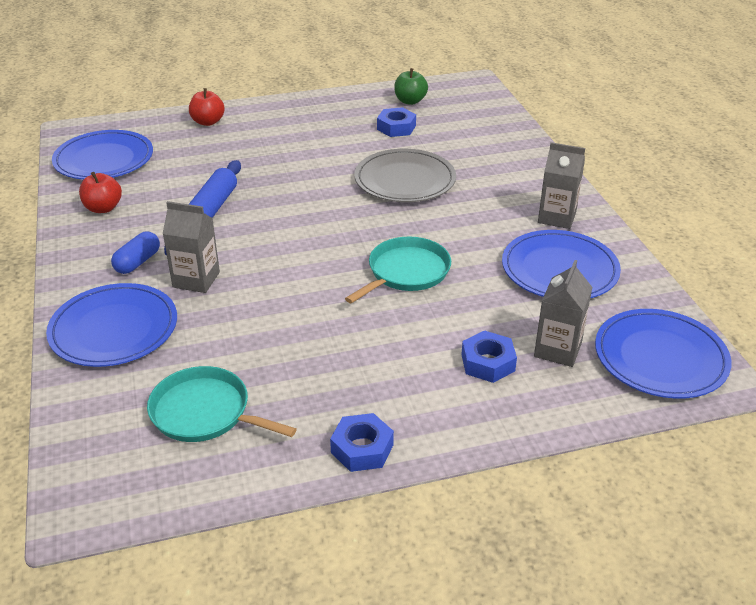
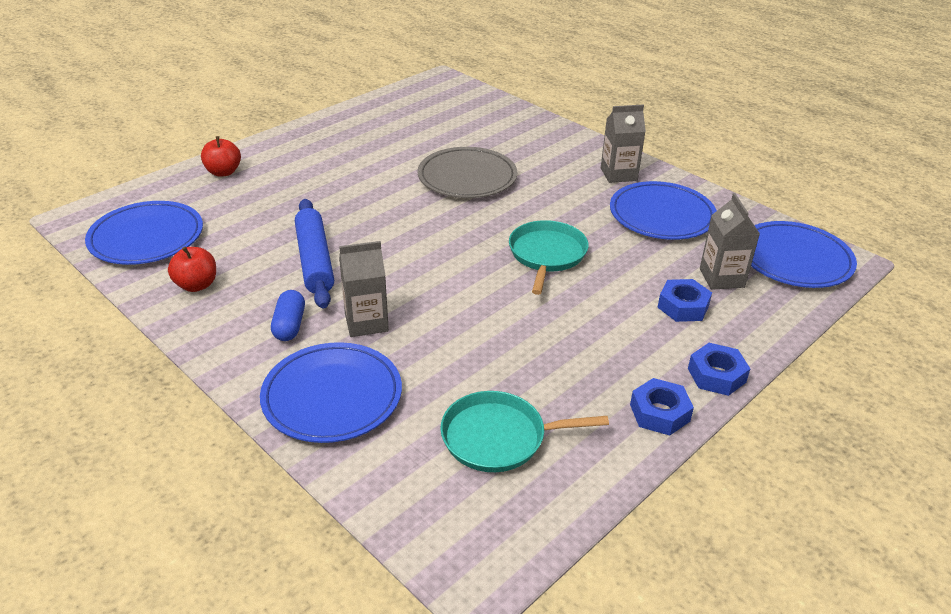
camera: 30 degrees left, 0 degrees up
(396, 127) = (413, 133): blue nut -> blue nut (716, 375)
(410, 101) = (402, 107): green apple -> none

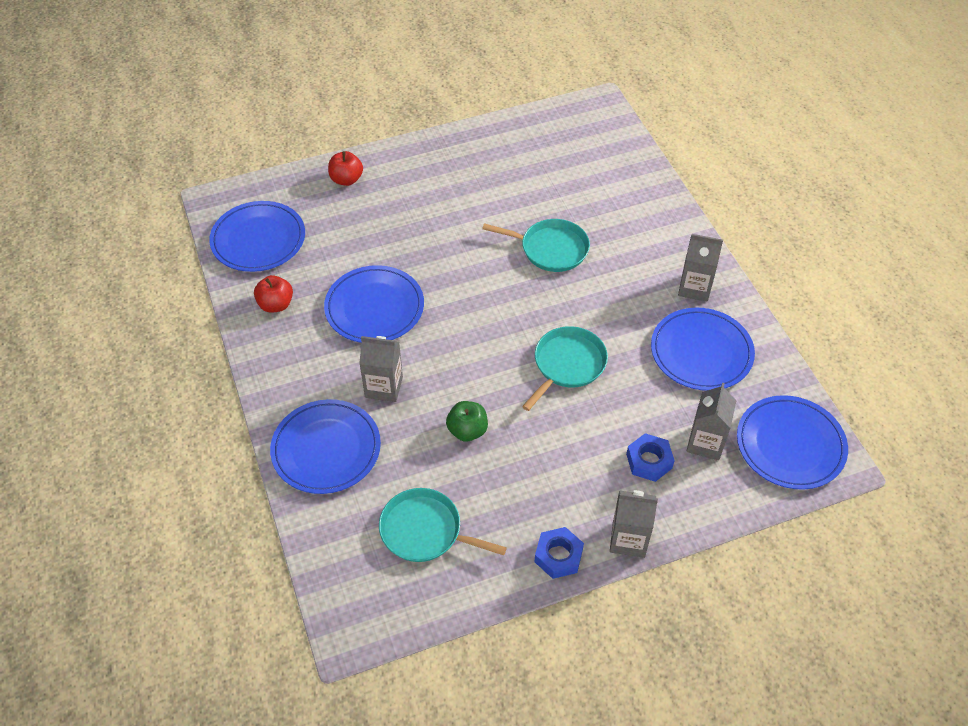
camera: 25 degrees right, 15 degrees up
(289, 325) = (326, 370): blue capsule -> none
(314, 260) = (374, 308): blue rolling pin -> blue plate
(467, 177) = (550, 249): grey plate -> turquoise pan
(483, 334) = (467, 430): none -> green apple
(716, 375) = (628, 539): blue nut -> grey carton

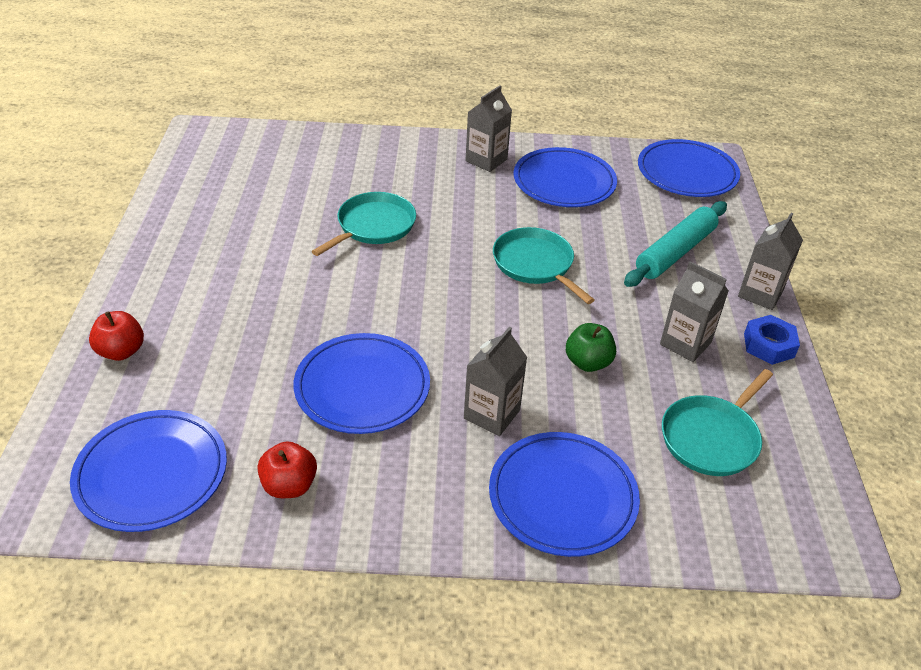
camera: 70 degrees left, 10 degrees down
(649, 461) = (675, 252): blue nut -> turquoise rolling pin
(705, 443) = (667, 214): grey carton -> grey carton (685, 343)

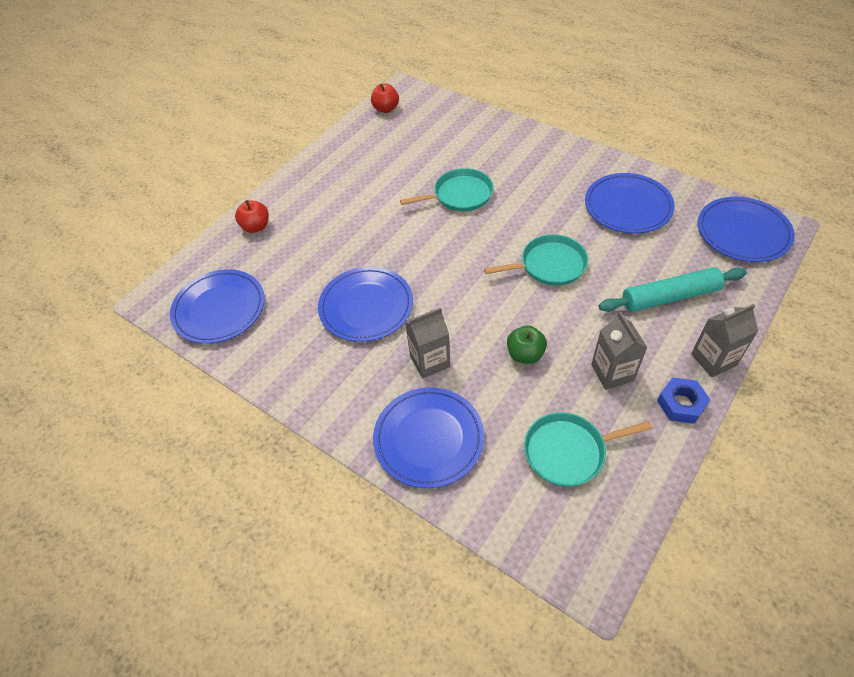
camera: 40 degrees right, 10 degrees up
(289, 485) = (280, 350): red apple -> red apple (386, 109)
(486, 160) = (581, 169): grey carton -> none
(535, 264) = (549, 265): turquoise pan -> turquoise pan turned 75 degrees clockwise

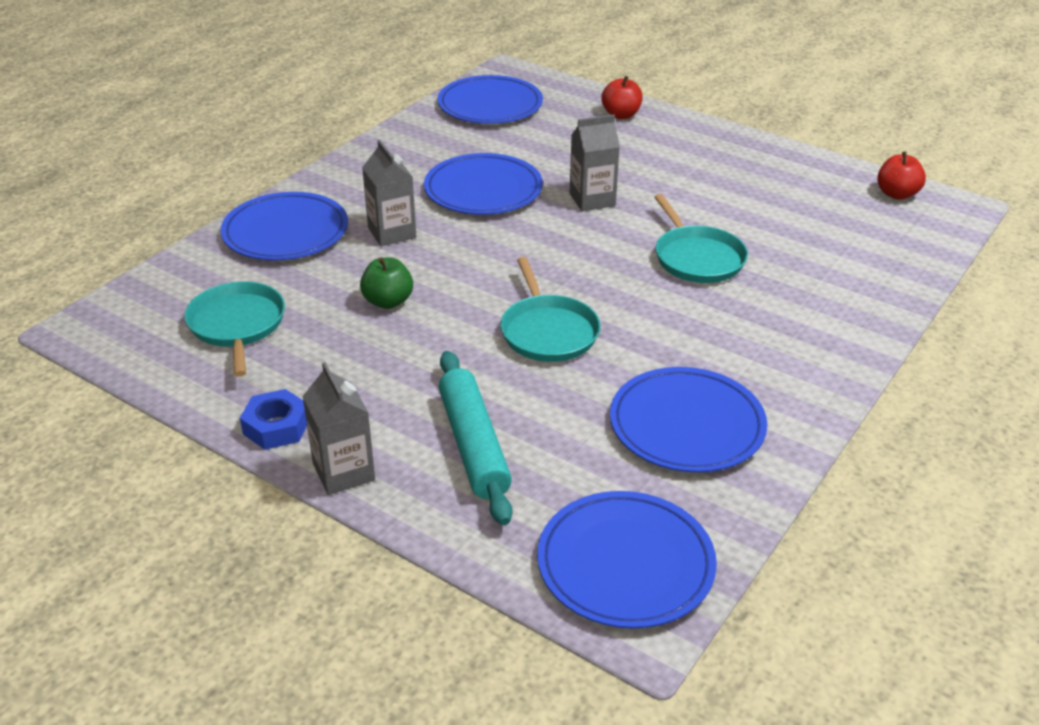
camera: 85 degrees right, 15 degrees down
(612, 372) = (343, 371): grey carton -> grey carton (592, 200)

